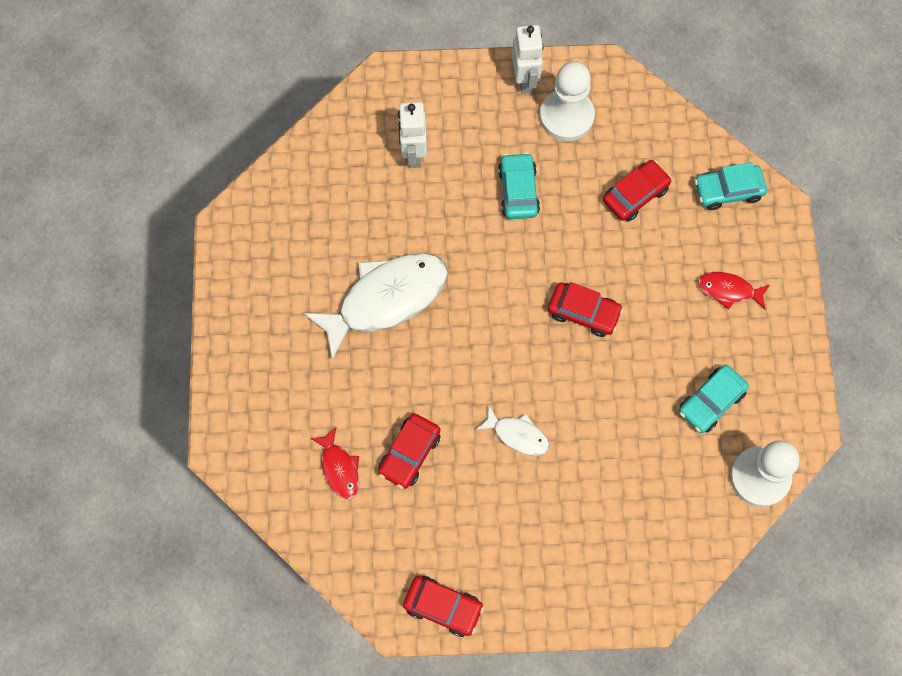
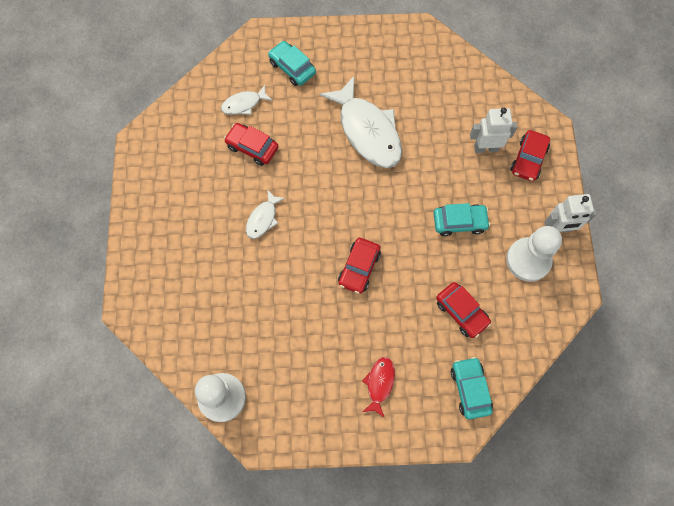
camera: 90 degrees right, 0 degrees up
(339, 468) = (244, 104): red fish -> white fish
(443, 607) = (143, 169): red car -> red car (528, 159)
(711, 402) = (284, 363): turquoise car -> turquoise car (292, 68)

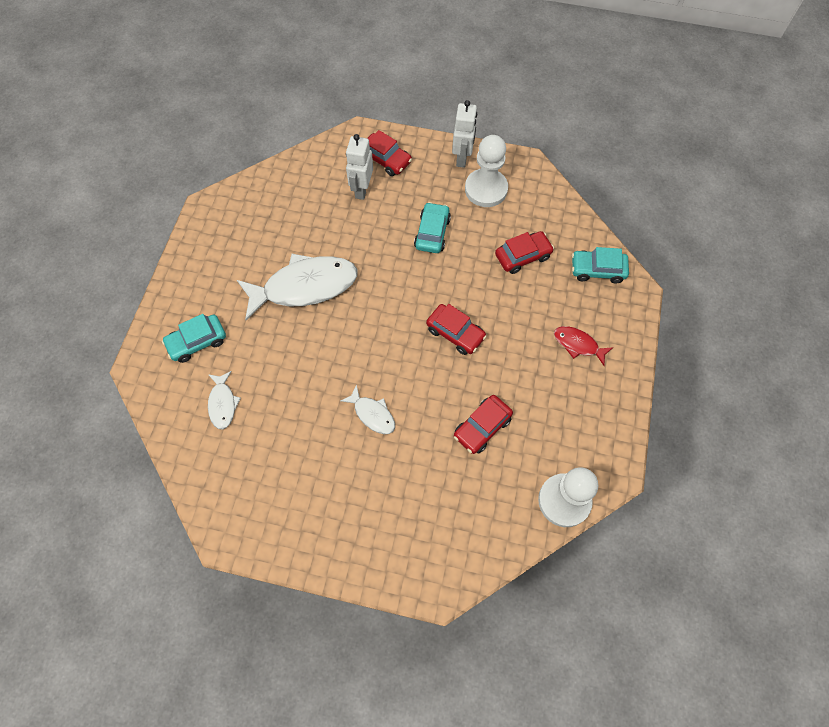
camera: 75 degrees left, 5 degrees down
(252, 147) = (281, 406): red car -> red car (482, 427)

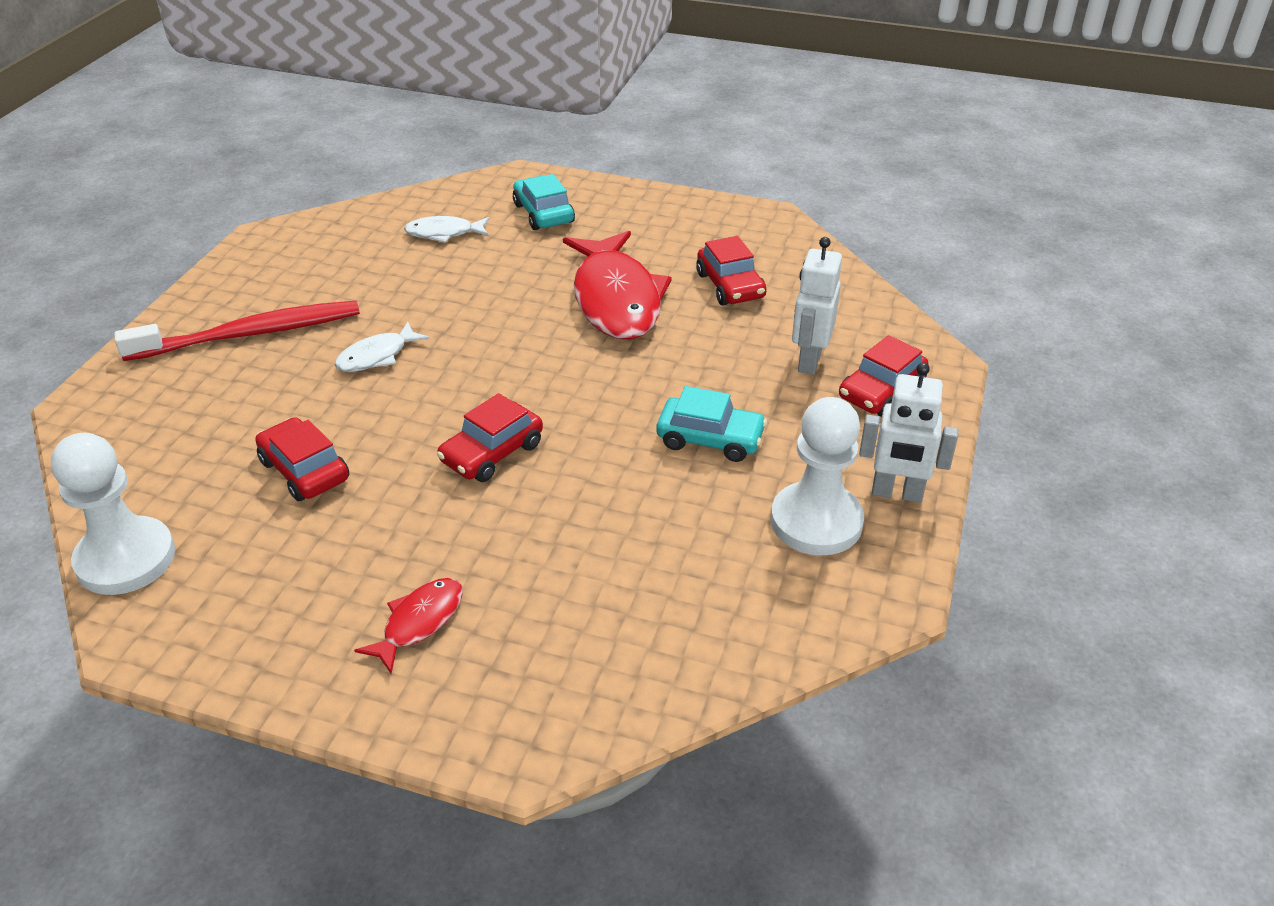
camera: 95 degrees right, 25 degrees down
(304, 286) = (616, 299): white fish -> red fish
(353, 503) = (250, 334): none -> red toothbrush
(362, 189) = (809, 361): white robot -> white robot turned 90 degrees counterclockwise
(522, 256) = (644, 561): red car -> red car (730, 286)
(597, 270) = (592, 684): turquoise car -> none

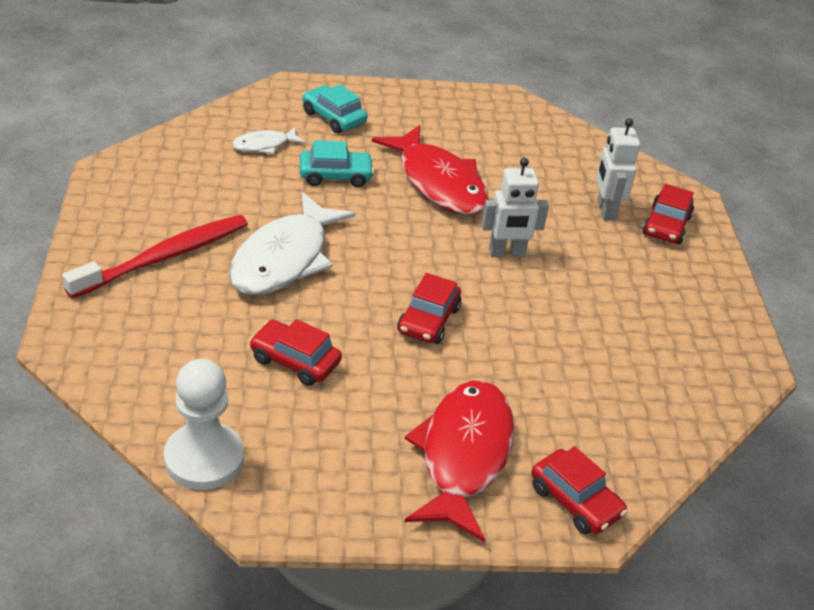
camera: 25 degrees left, 0 degrees up
(377, 356) = (284, 259): white fish -> white fish, size x2.07
(419, 622) = (463, 455): red fish -> red fish, size x2.07
(710, 439) = (575, 281): turquoise car -> turquoise car (335, 176)
(730, 286) = (515, 160): red car -> red car (575, 501)
(816, 521) = (680, 327): white pawn -> none
(897, 493) = (718, 297): white robot -> white robot (506, 253)

